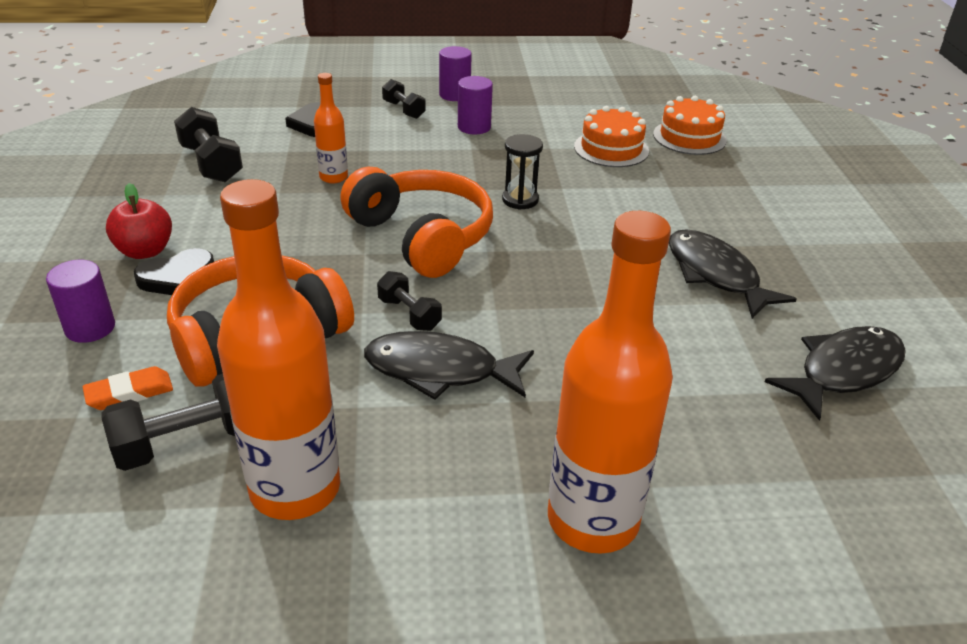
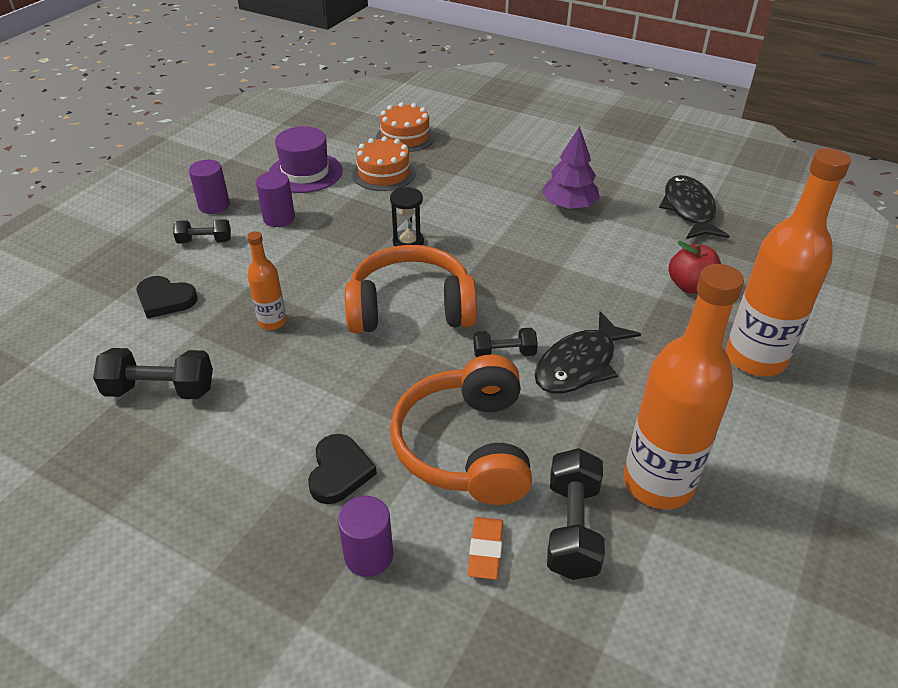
camera: 55 degrees left, 5 degrees up
(145, 251) = (274, 482): red apple -> red apple (690, 286)
(556, 113) = (305, 173): none -> purple hat
(716, 275) = (569, 206): black fish -> purple tree

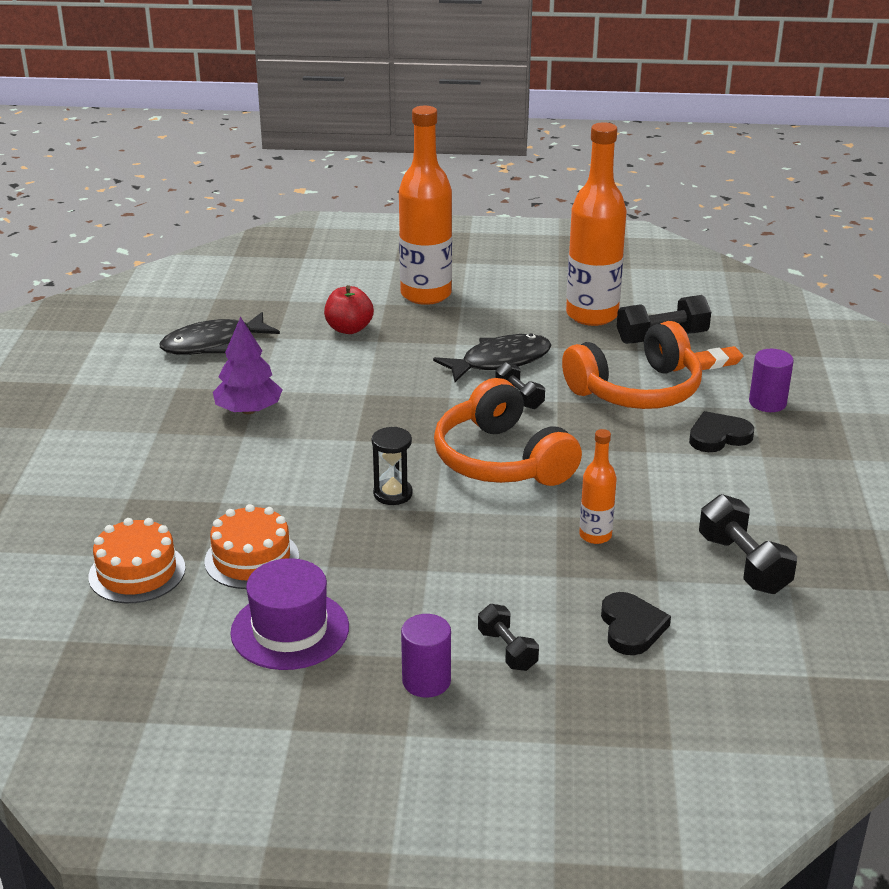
camera: 115 degrees left, 10 degrees down
(279, 218) = (414, 608): purple cylinder -> none
(579, 364) = (500, 361): black fish -> black fish turned 45 degrees counterclockwise

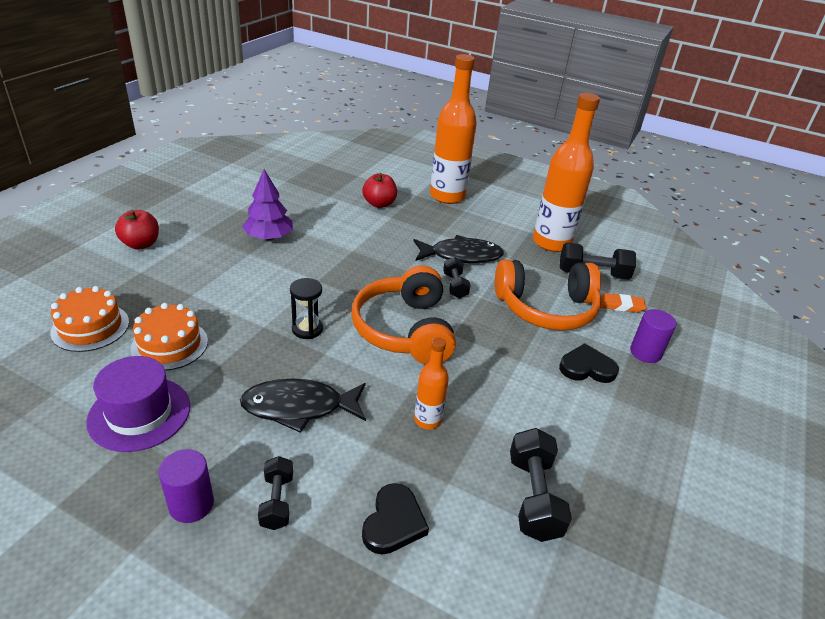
camera: 20 degrees right, 5 degrees up
(93, 467) = (141, 244): none -> red apple
(213, 344) = (288, 189): black fish -> black fish (299, 407)

